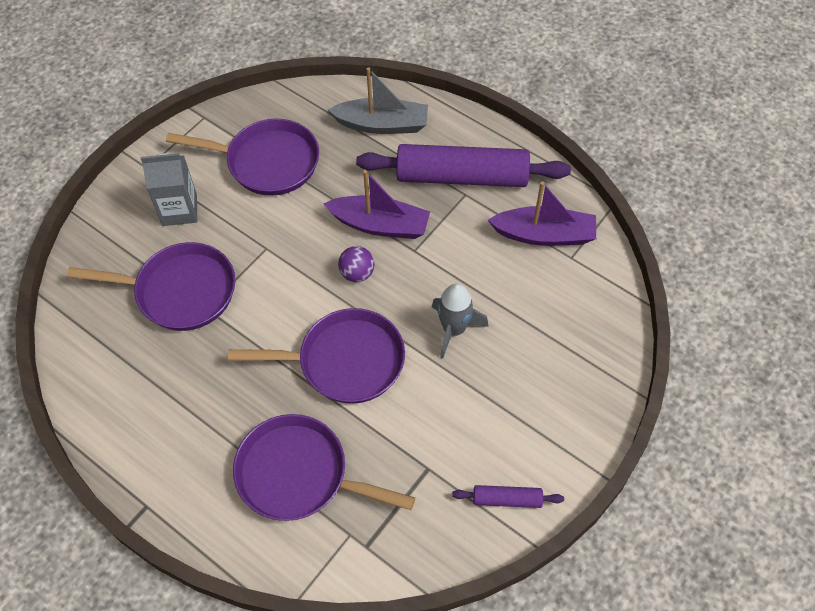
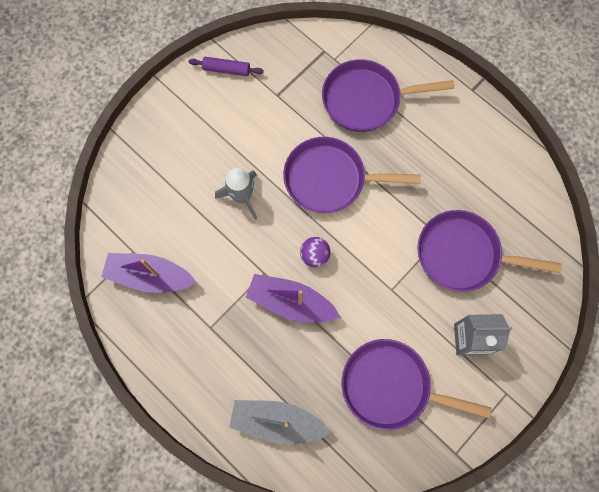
camera: 175 degrees left, 15 degrees up
(300, 474) = (366, 99): purple pan -> purple pan turned 150 degrees clockwise
(462, 177) = (210, 347): purple rolling pin -> none

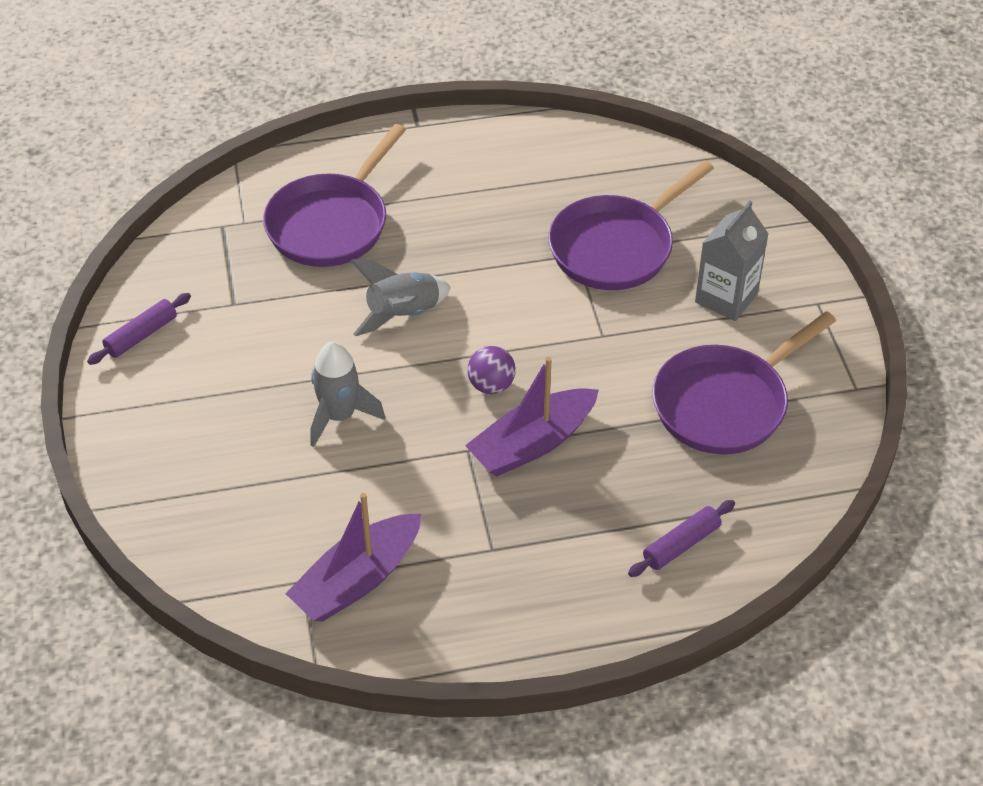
camera: 55 degrees left, 25 degrees down
(277, 421) = (681, 544): grey boat -> purple rolling pin
(330, 179) = (403, 314): purple pan -> grey rocket

